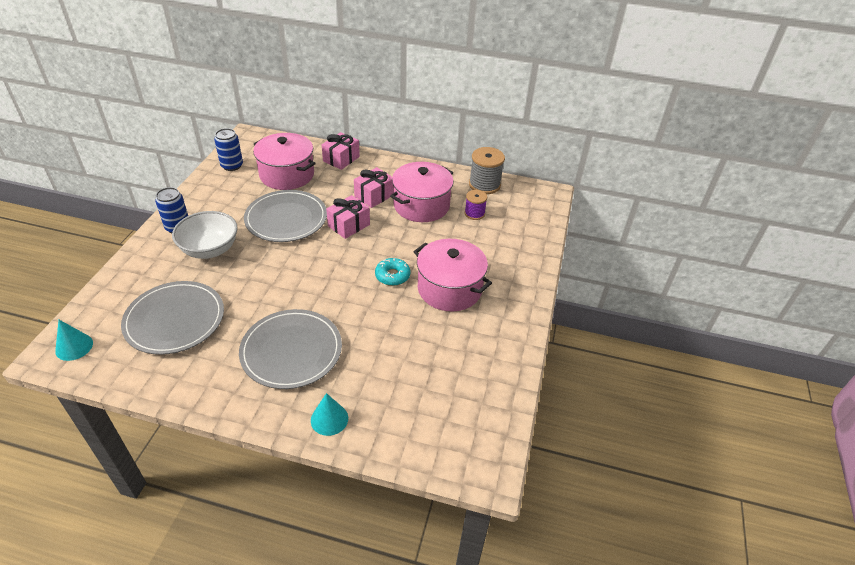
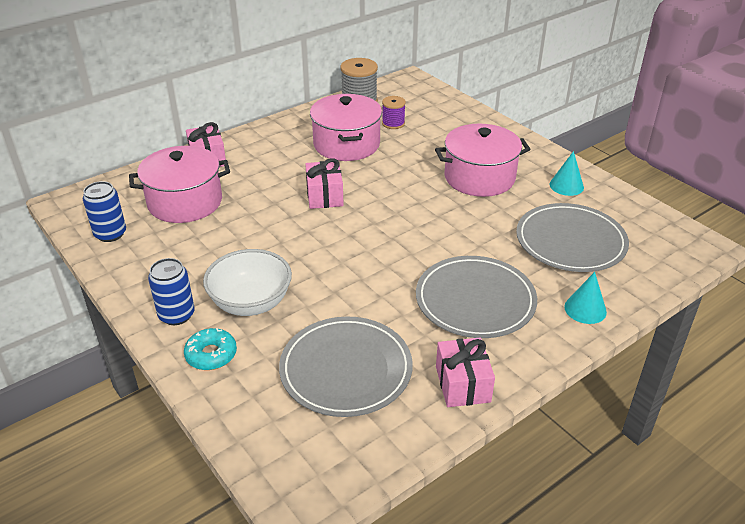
camera: 50 degrees left, 5 degrees down
(74, 347) = (308, 474): turquoise cone -> turquoise cone (566, 186)
(286, 219) = (264, 230): grey plate -> grey plate (570, 241)
(374, 196) = (297, 163): pink gift -> pink gift (463, 384)
(392, 276) = (429, 200): turquoise donut -> turquoise donut (211, 355)

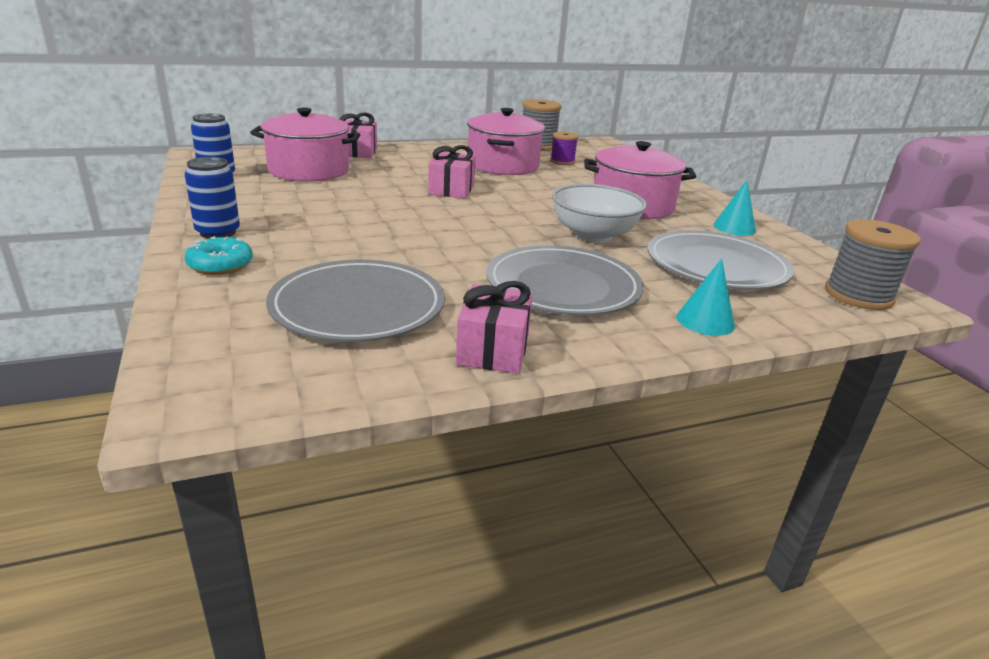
camera: 15 degrees right, 10 degrees down
(251, 303) = (303, 239): white bowl -> white bowl (593, 235)
(674, 248) = (858, 295): none -> grey spool

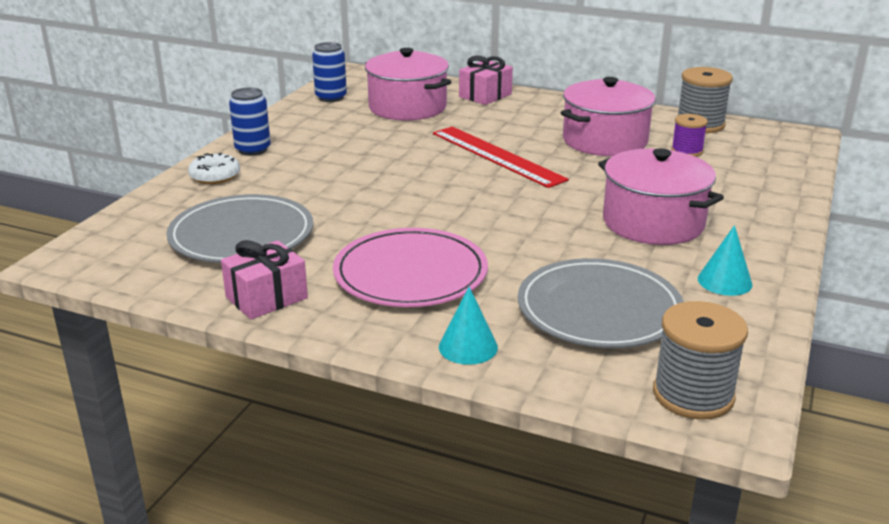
camera: 45 degrees right, 0 degrees up
(220, 265) = (215, 176): turquoise donut -> white donut
(451, 189) = (497, 156): pink gift -> red ruler
(563, 286) = (410, 273): grey plate -> pink plate
(593, 235) = (538, 239): white bowl -> none

